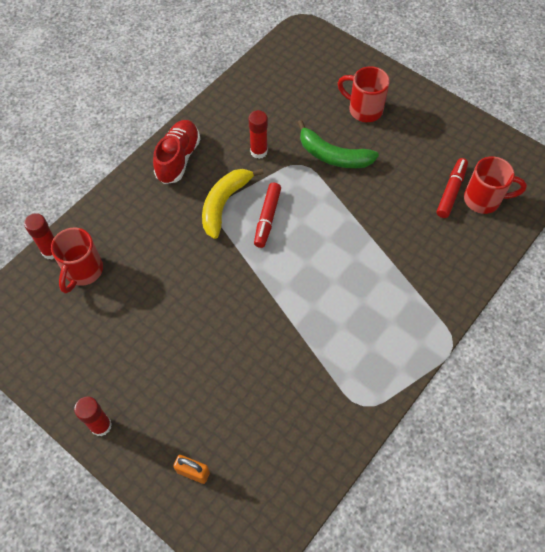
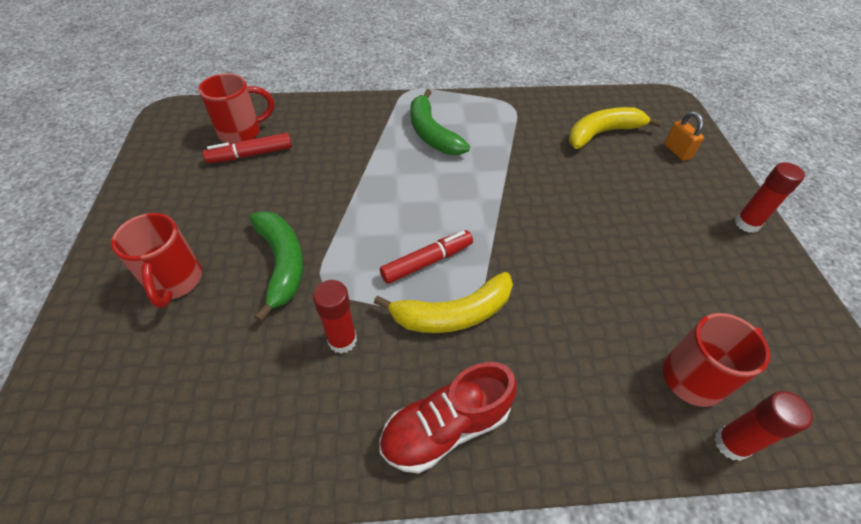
camera: 135 degrees left, 10 degrees down
(265, 438) = (602, 133): none -> yellow banana
(378, 313) = (432, 133): none -> green banana
(483, 200) = (242, 132): red mug -> red mug turned 105 degrees clockwise

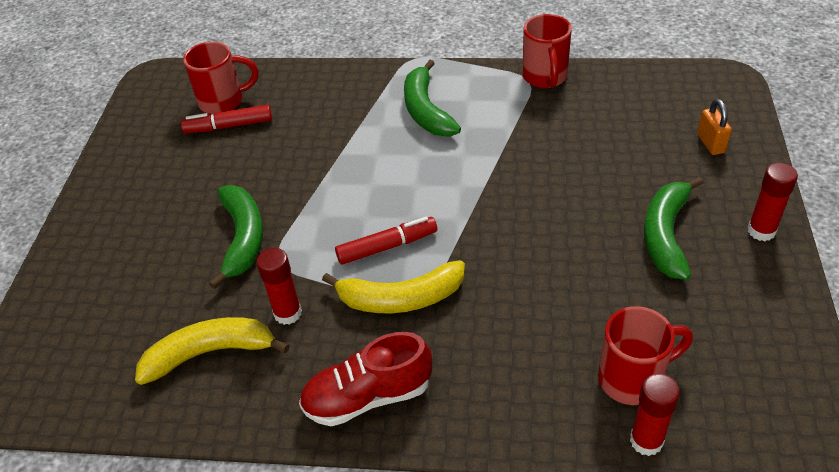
camera: 15 degrees right, 5 degrees down
(175, 282) = (141, 248): red mug -> red mug (545, 78)
(602, 133) = (626, 118): yellow banana -> yellow banana (210, 353)
(671, 233) = (666, 235): none -> green banana

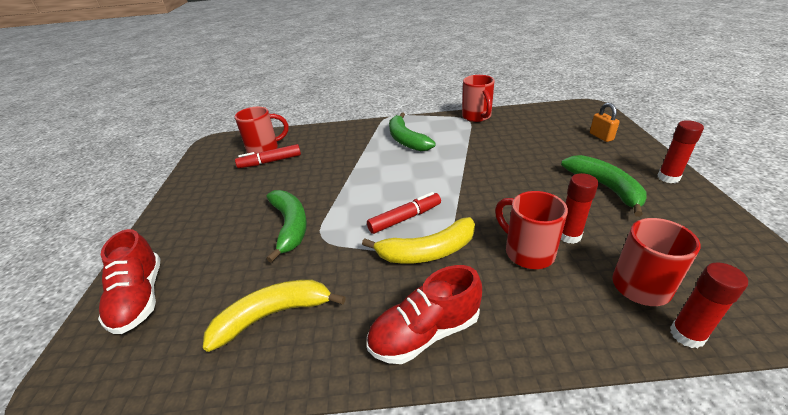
camera: 10 degrees left, 10 degrees down
(66, 311) = (140, 298): none -> red shoe
(287, 313) = (337, 274): red glue stick -> red glue stick (569, 236)
(519, 316) = (527, 252): none -> red mug
(666, 235) = (605, 187): green banana -> green banana turned 150 degrees clockwise

